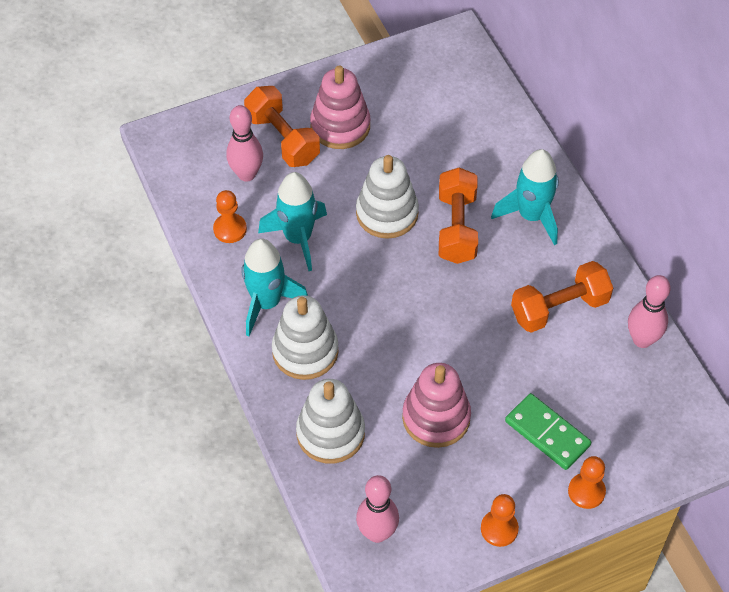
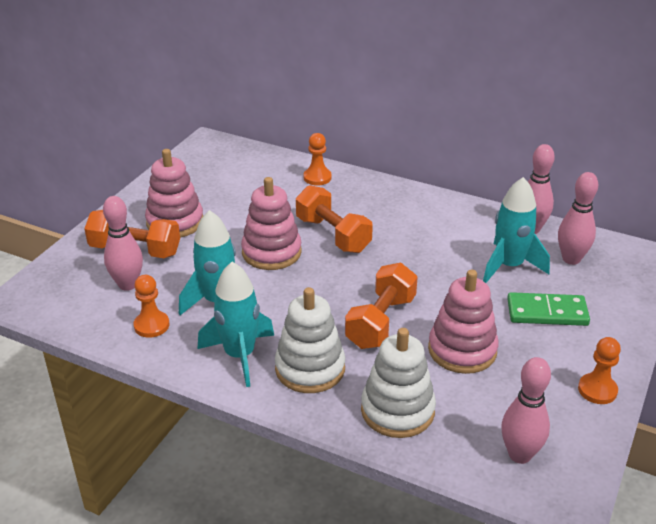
camera: 40 degrees left, 20 degrees down
(387, 213) = (271, 252): white stacking toy -> pink stacking toy
(531, 216) = (375, 204): turquoise rocket -> turquoise rocket (509, 266)
(559, 308) = (459, 241): orange dumbbell -> orange dumbbell (381, 322)
(586, 491) = (617, 329): orange pawn -> orange pawn (317, 178)
(637, 397) = (571, 259): none -> pink bowling pin

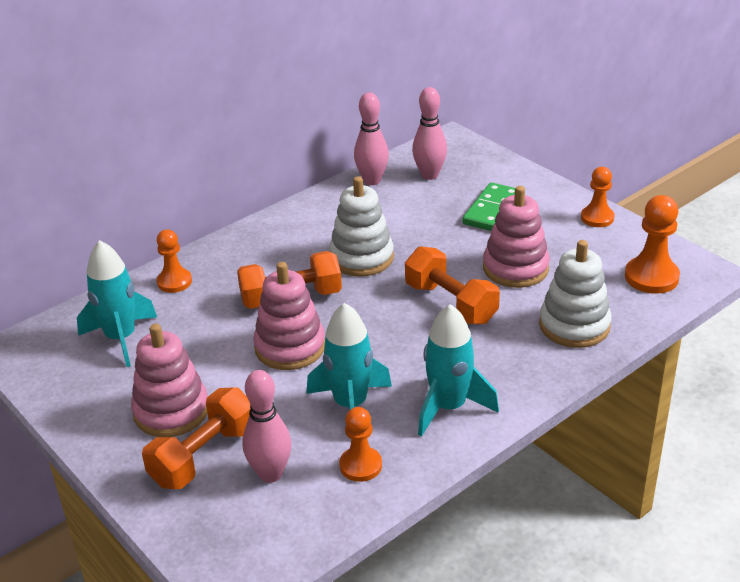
camera: 65 degrees left, 0 degrees up
(310, 368) = (493, 364): white stacking toy -> white stacking toy (361, 258)
(509, 266) = (417, 209): turquoise rocket -> turquoise rocket (121, 338)
(520, 454) = (651, 277): pink bowling pin -> orange pawn

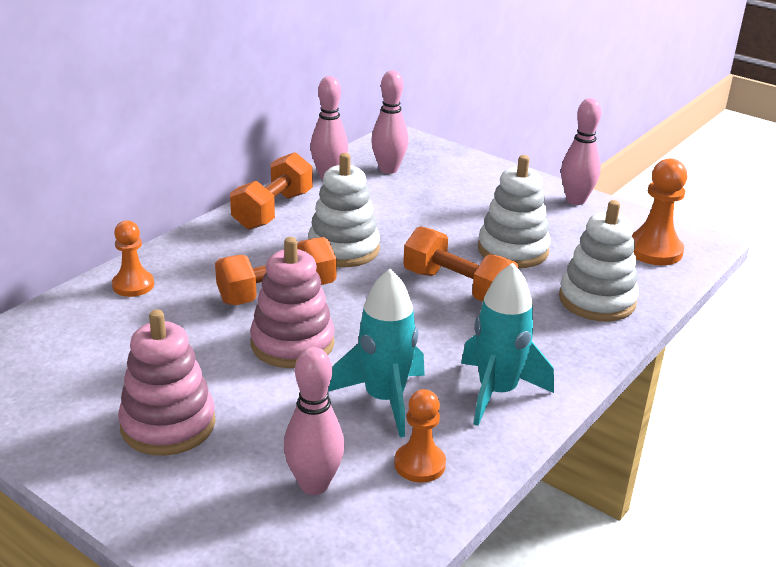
camera: 15 degrees left, 5 degrees down
(121, 338) = (82, 349): turquoise rocket -> none
(204, 456) = (224, 472): orange dumbbell -> orange dumbbell (273, 210)
(492, 210) = (466, 198): green domino -> none
(515, 268) = (513, 250): pink stacking toy -> white stacking toy
(597, 218) = (576, 200): orange pawn -> pink bowling pin

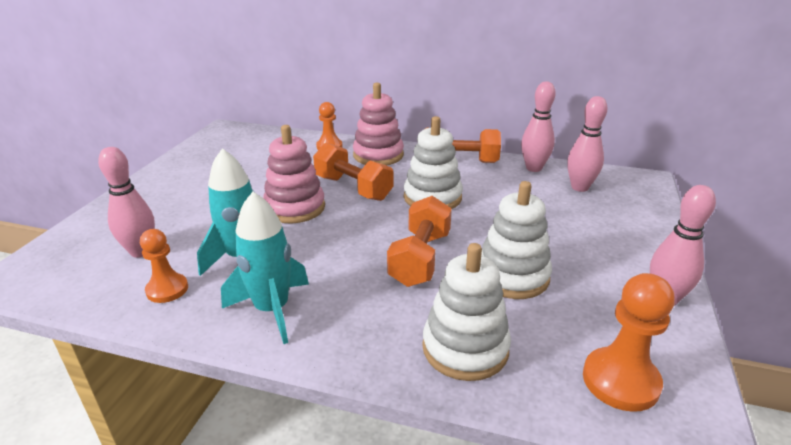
camera: 70 degrees right, 0 degrees up
(168, 425) = (193, 191): pink stacking toy -> pink stacking toy (378, 155)

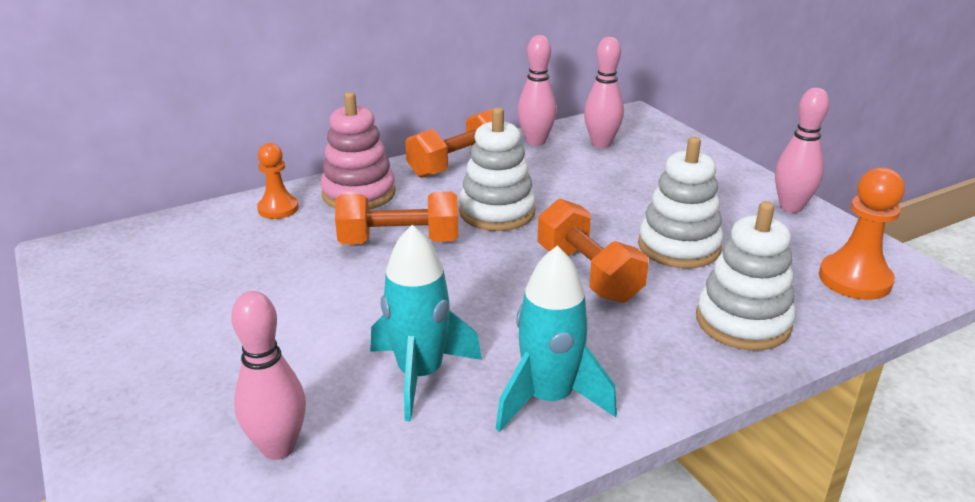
camera: 45 degrees left, 0 degrees up
(167, 289) = (402, 458): orange pawn -> none
(295, 208) = (374, 294): pink stacking toy -> none

